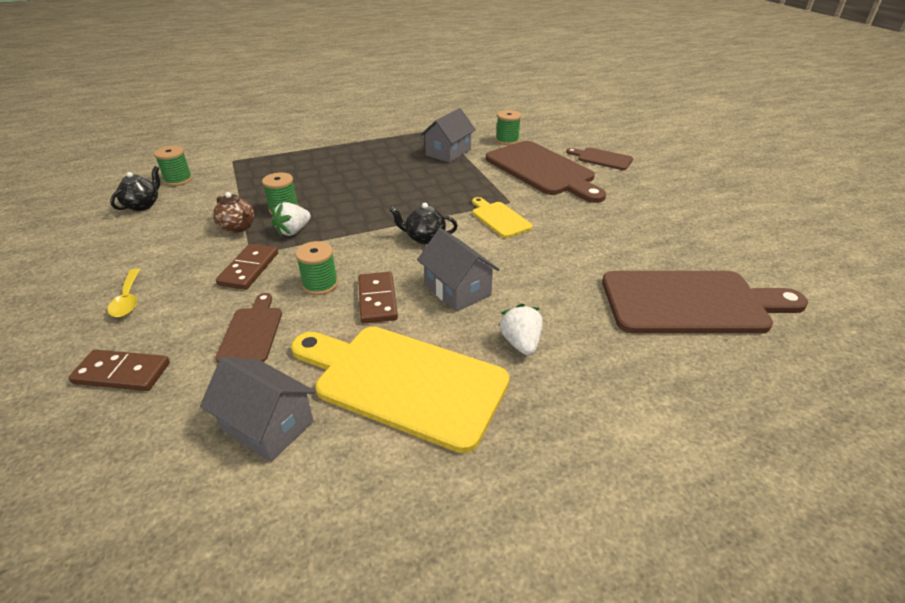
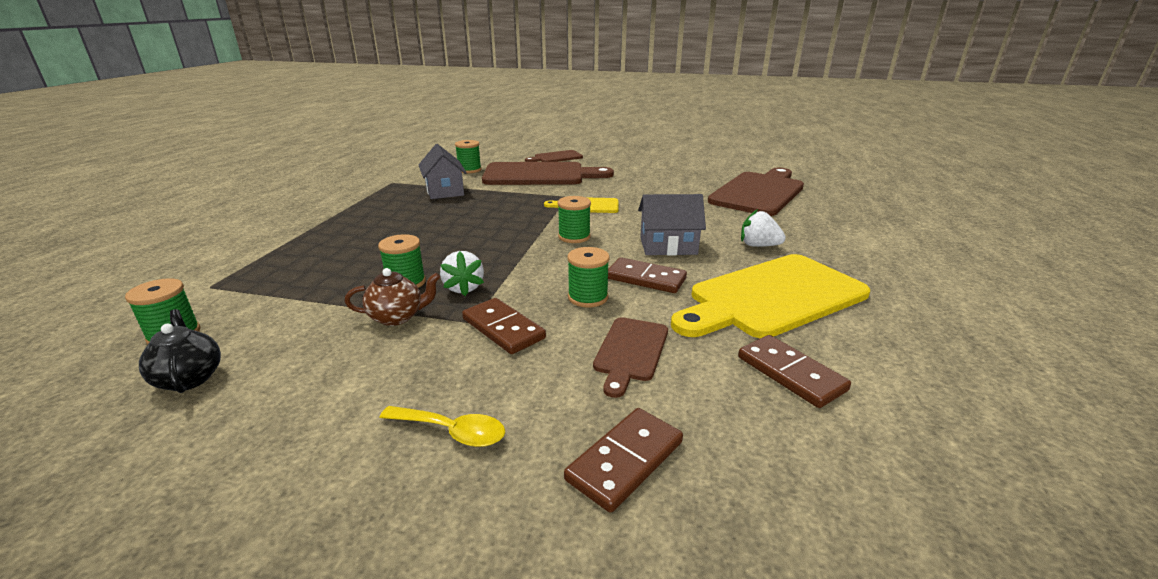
camera: 55 degrees left, 10 degrees down
(252, 332) = (630, 351): brown cutting board -> brown cutting board turned 105 degrees counterclockwise
(267, 425) = (790, 373): grey house -> brown domino
(424, 238) = (574, 237): black teapot -> green spool

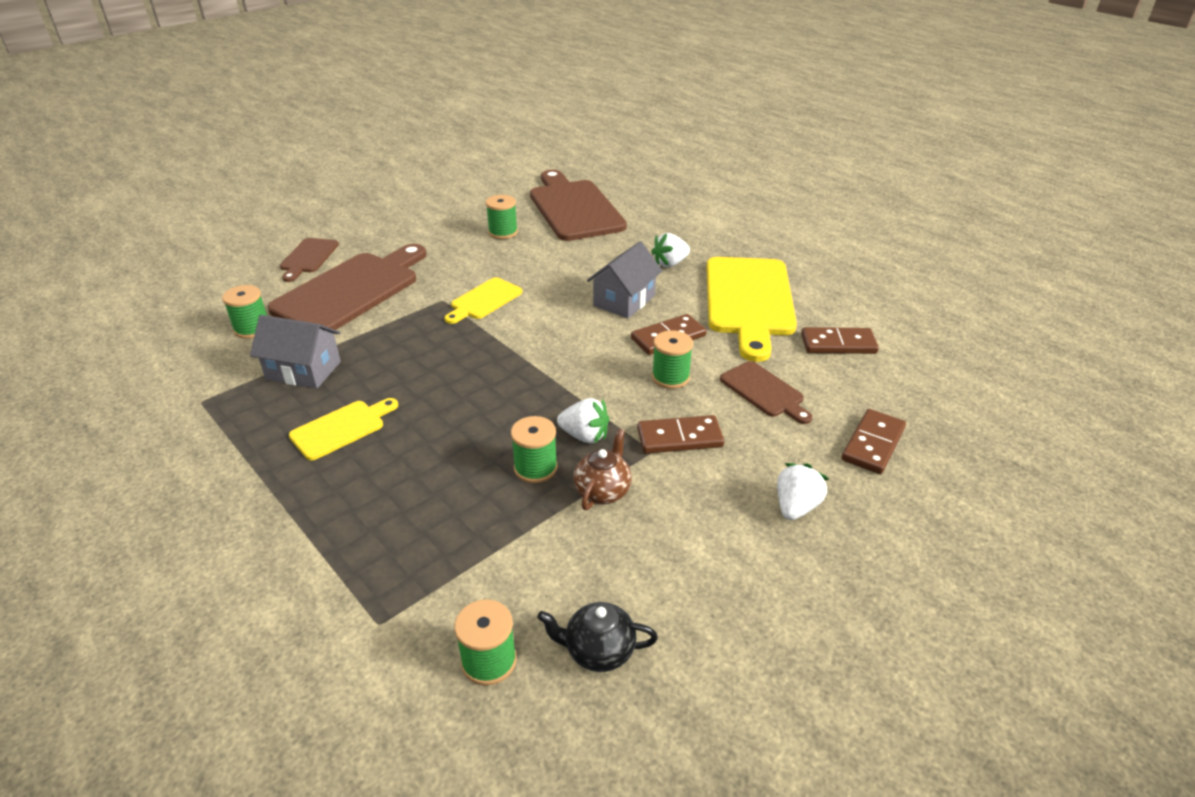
camera: 55 degrees left, 10 degrees up
(397, 216) = (341, 428): none -> yellow cutting board
(451, 431) = (796, 506): yellow spoon -> white strawberry
(574, 237) = (548, 337): green spool -> green spool (503, 232)
(625, 460) = (873, 444): brown domino -> brown domino turned 45 degrees clockwise

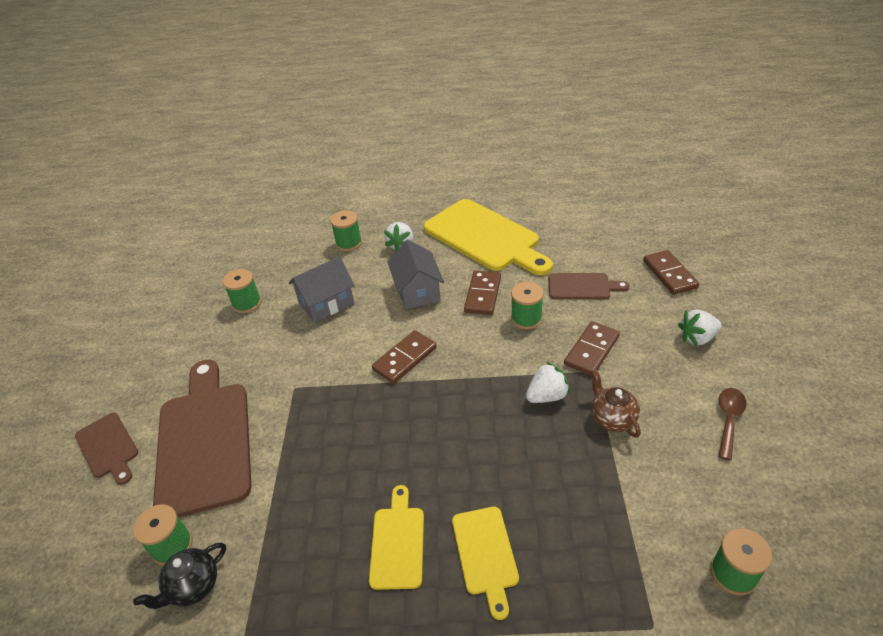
camera: 45 degrees left, 5 degrees up
(303, 370) = (285, 533): grey house -> grey house (326, 303)
(484, 300) = (326, 363): yellow cutting board -> yellow cutting board (485, 554)
(535, 468) = (558, 441): green spool -> green spool (349, 243)
(574, 208) = (269, 249): brown cutting board -> none
(598, 651) = (760, 505): black teapot -> black teapot (193, 586)
(697, 580) = (729, 420): none -> brown spoon
(796, 506) = (697, 338): white strawberry -> white strawberry turned 90 degrees counterclockwise
(838, 344) = (568, 230): brown domino -> brown domino (404, 359)

